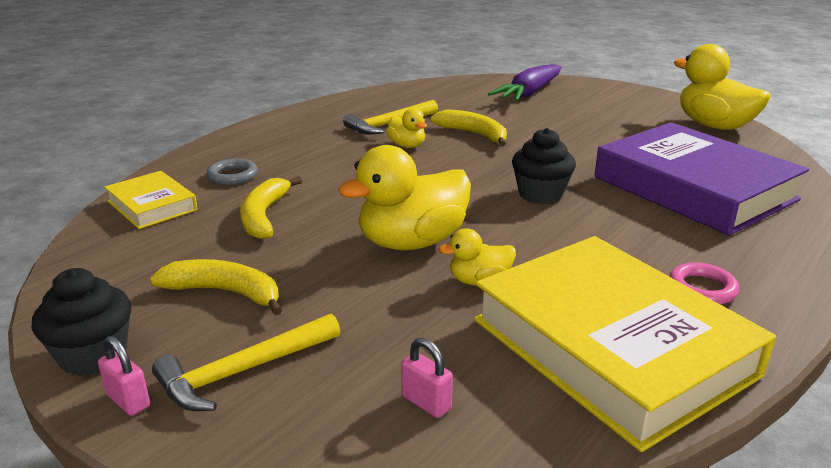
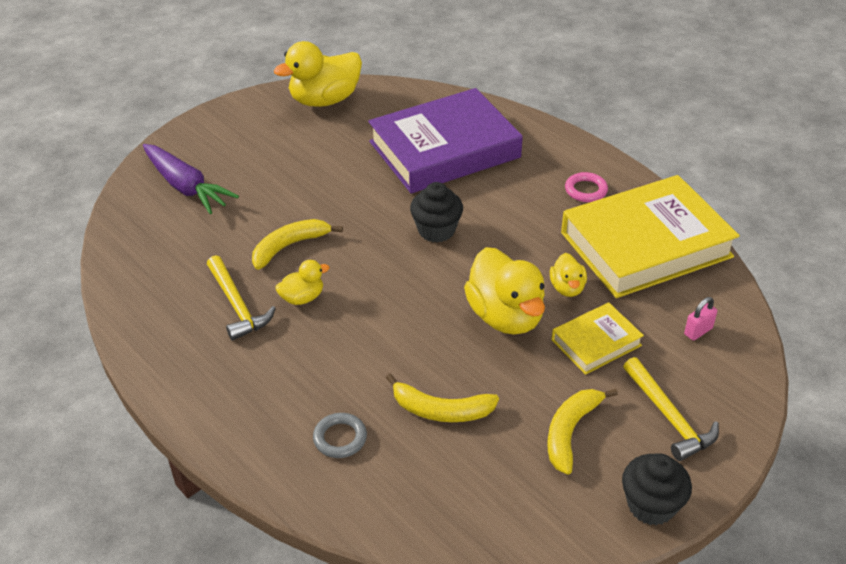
camera: 80 degrees left, 15 degrees up
(128, 401) = (700, 476): pink padlock -> none
(152, 205) = (398, 501): yellow book -> yellow book (596, 342)

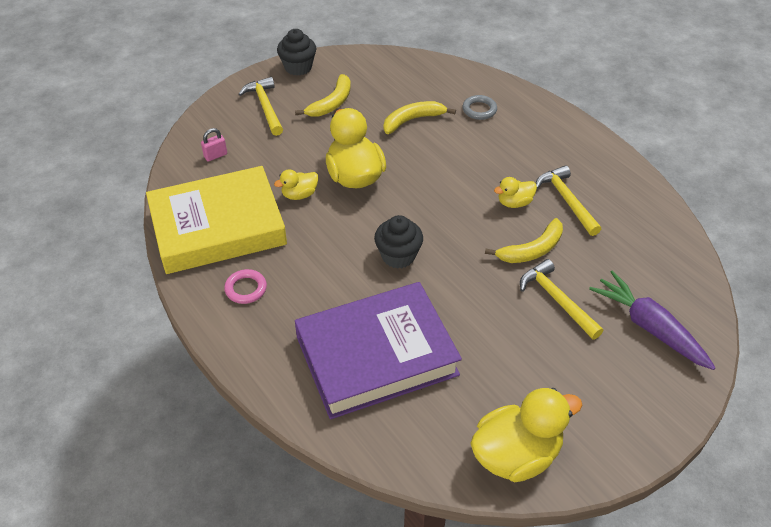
camera: 175 degrees left, 5 degrees up
(271, 203) = (557, 300): none -> yellow hammer
(441, 410) = (412, 120): yellow banana -> yellow banana turned 45 degrees counterclockwise
(567, 288) = (299, 194): yellow duck -> yellow duck turned 120 degrees counterclockwise
(596, 342) = (293, 153): yellow book -> none

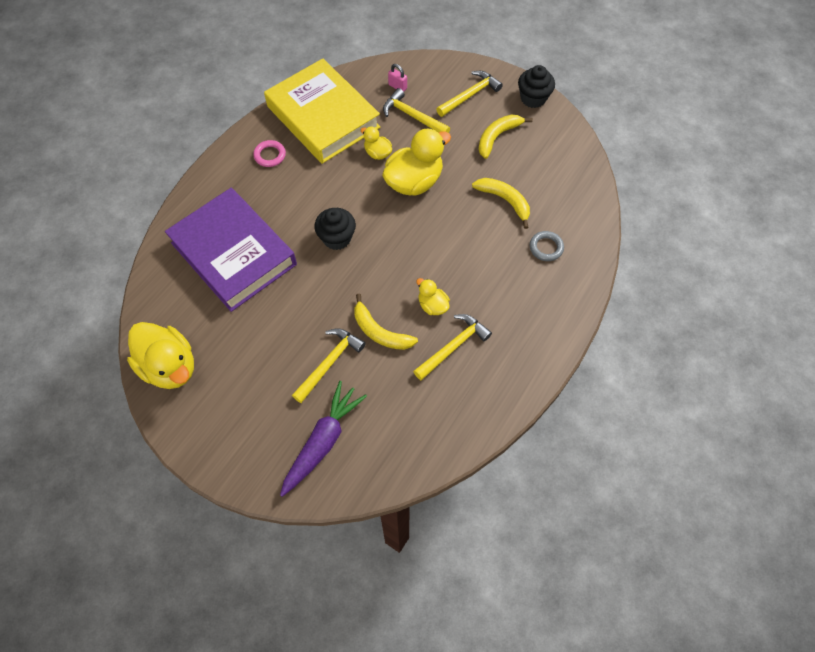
camera: 70 degrees right, 15 degrees up
(265, 155) = (412, 116): none -> yellow hammer
(331, 103) = (497, 137): yellow banana -> yellow banana turned 120 degrees clockwise

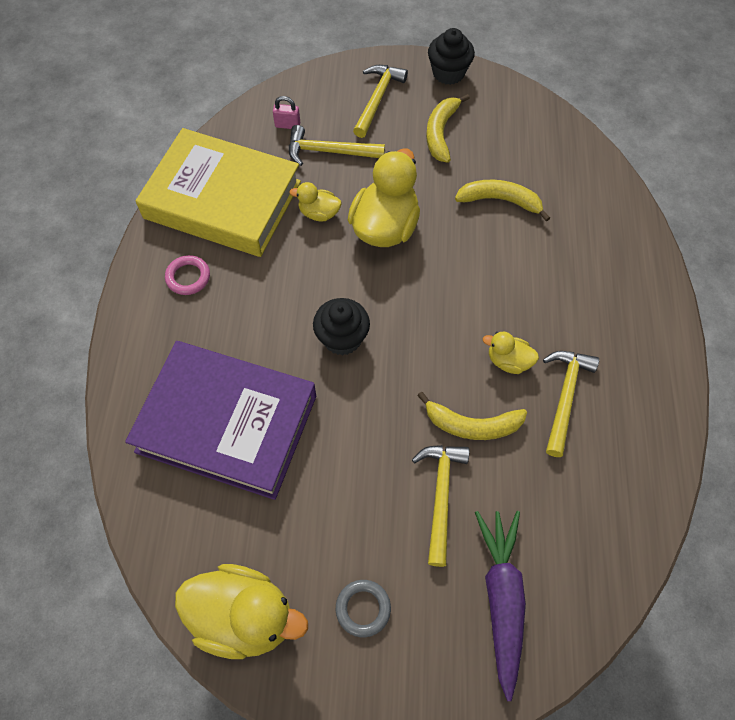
camera: 30 degrees left, 0 degrees up
(546, 247) = (580, 232): grey ring -> grey ring (363, 608)

